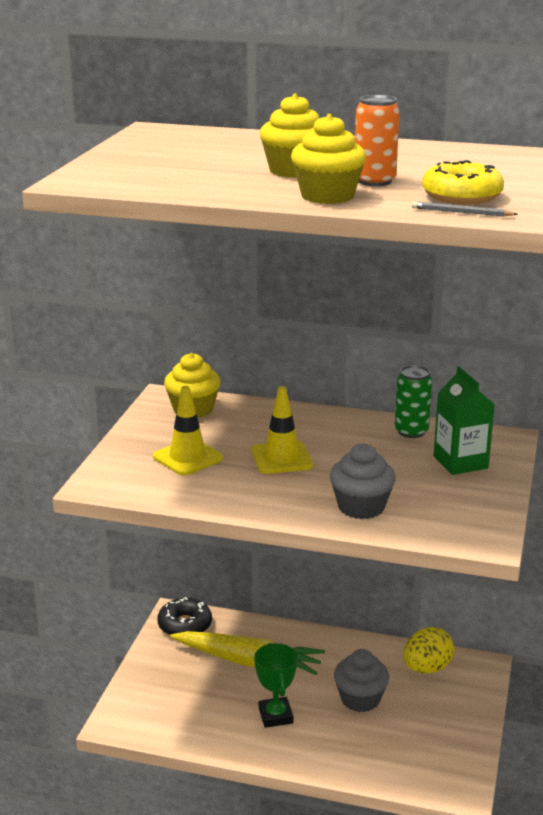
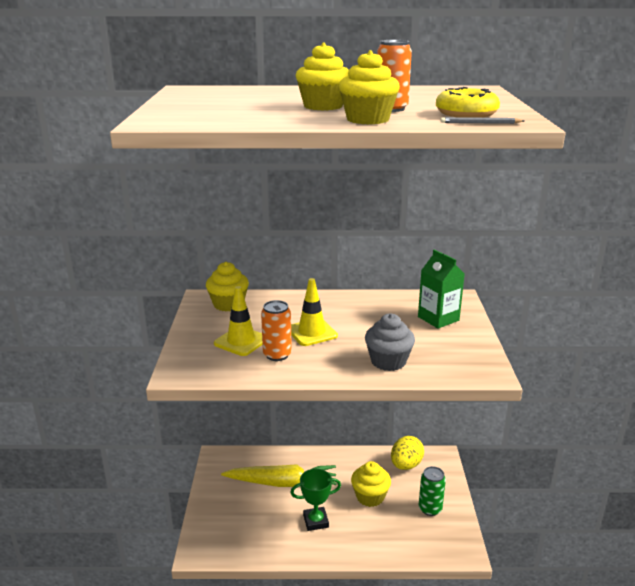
camera: 15 degrees left, 0 degrees up
(185, 625) = (226, 463): black donut -> none
(224, 480) = (277, 355): none -> orange can
(275, 716) = (315, 521): green trophy -> green trophy turned 75 degrees counterclockwise
(360, 699) = (370, 496): grey cupcake -> yellow cupcake
(411, 431) = (392, 301): green can -> green can (430, 509)

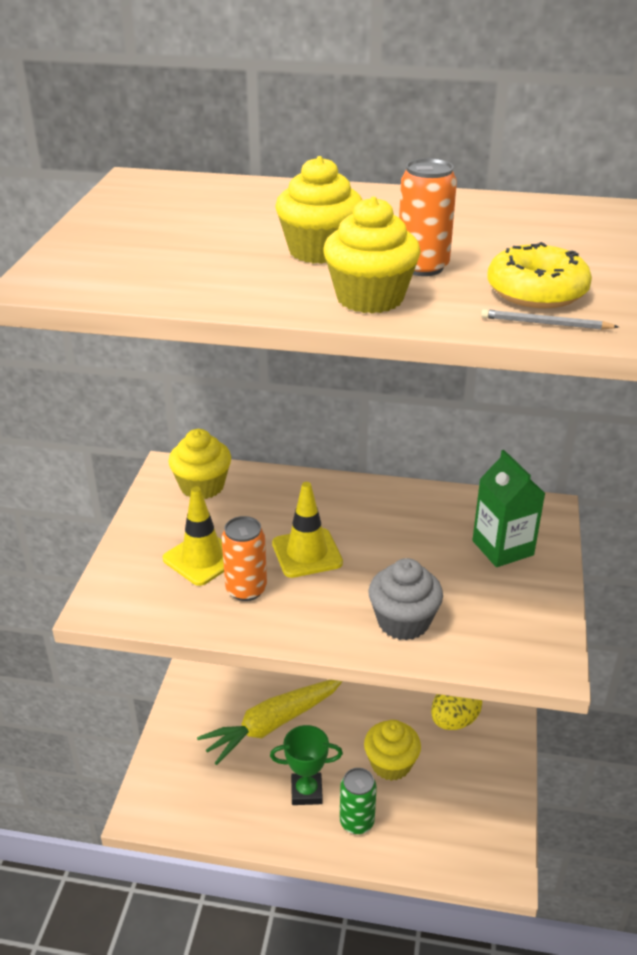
camera: 10 degrees right, 10 degrees up
(282, 483) = (273, 724): yellow carrot -> yellow carrot turned 135 degrees clockwise
(430, 509) = (472, 796): green can -> green can (356, 822)

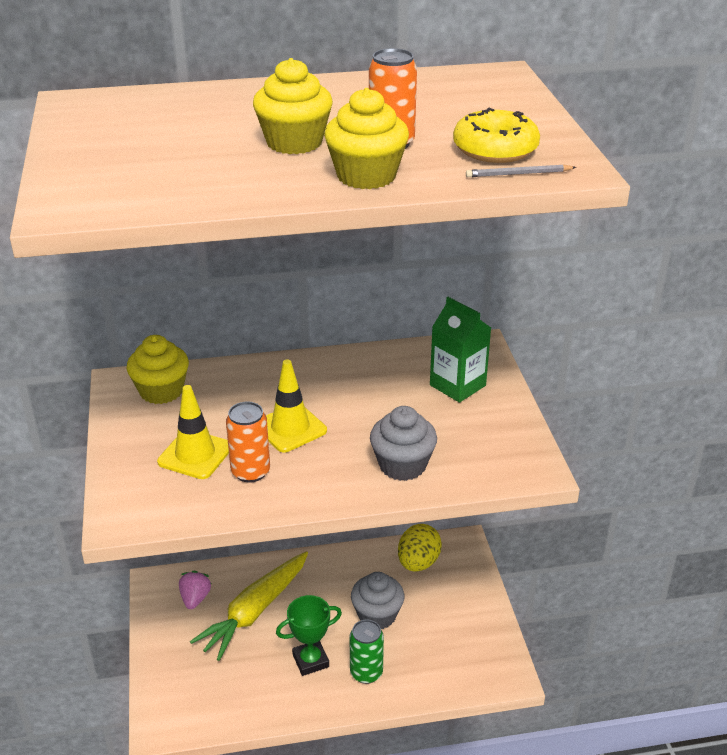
camera: 20 degrees left, 0 degrees up
(222, 695) = (195, 598): none -> pink strawberry
(391, 764) = (377, 615): yellow cupcake -> grey cupcake

